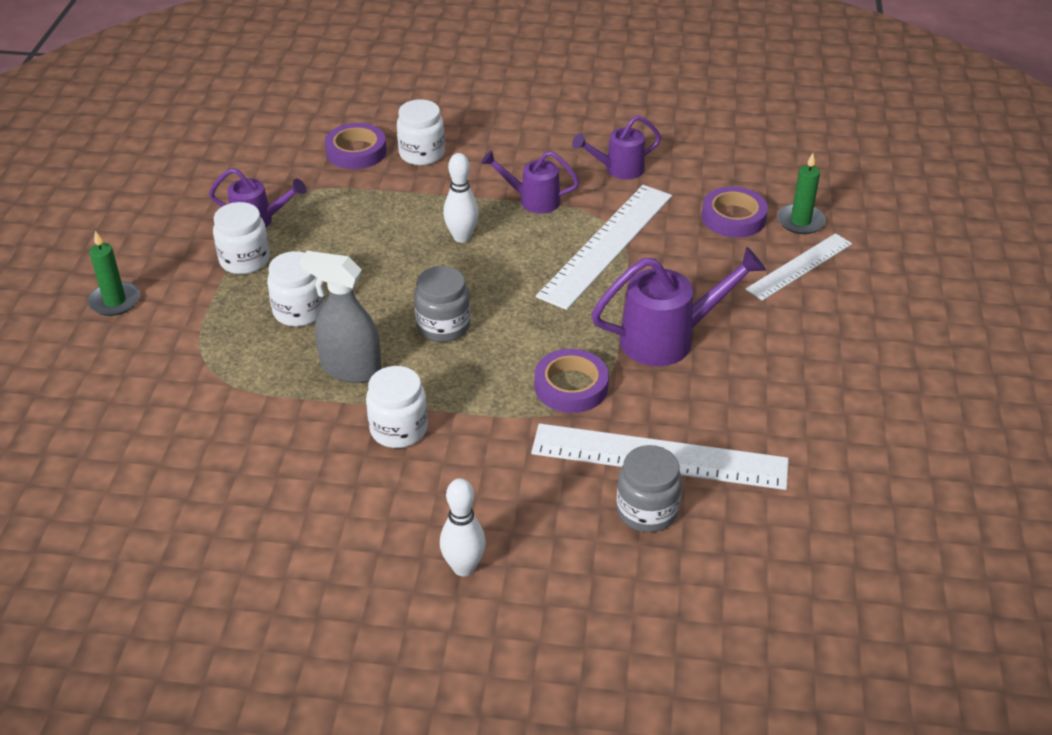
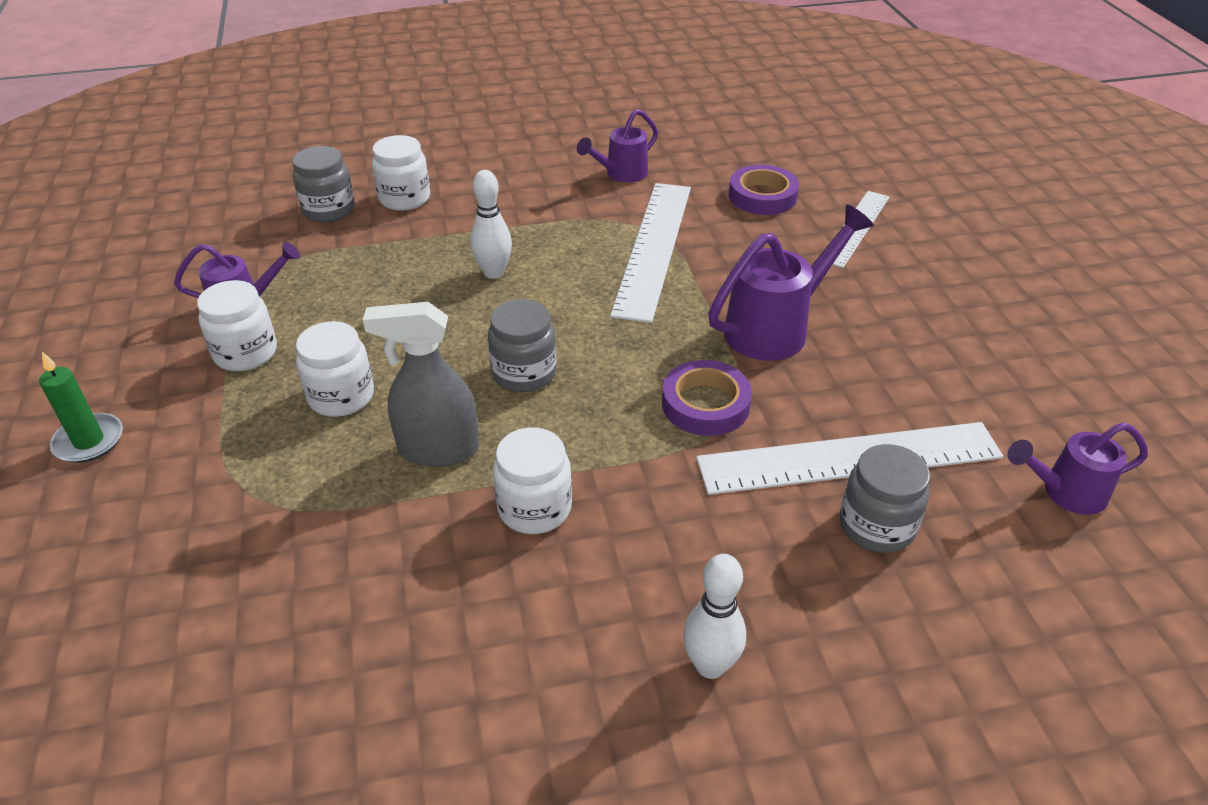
camera: 20 degrees left, 0 degrees up
(356, 151) = (329, 210): purple tape -> grey jar
(532, 200) = (550, 220): purple watering can -> purple watering can (1065, 492)
(800, 221) = (827, 187): green candle -> none

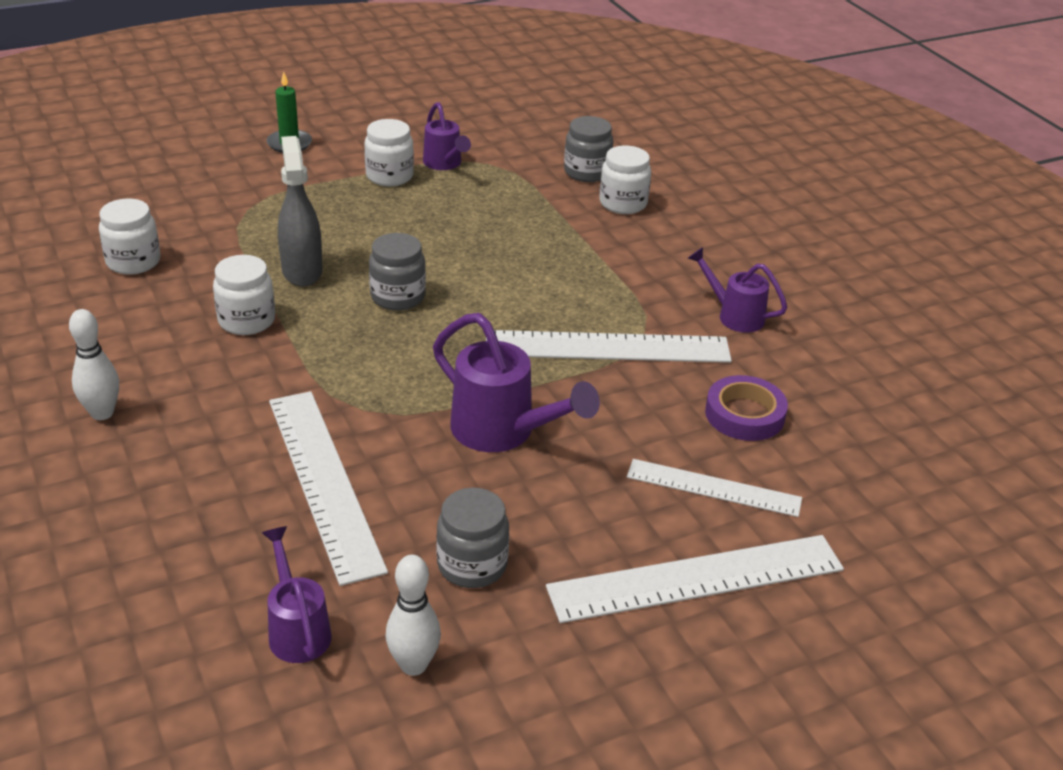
camera: 75 degrees right, 5 degrees down
(341, 396) = (351, 222): white jar -> white jar (133, 262)
(493, 273) = (529, 264): white bowling pin -> white bowling pin (413, 665)
(705, 404) = (379, 394): purple tape -> none
(876, 526) = (242, 497): grey jar -> grey jar (472, 565)
(963, 255) = (696, 579): none -> white ruler

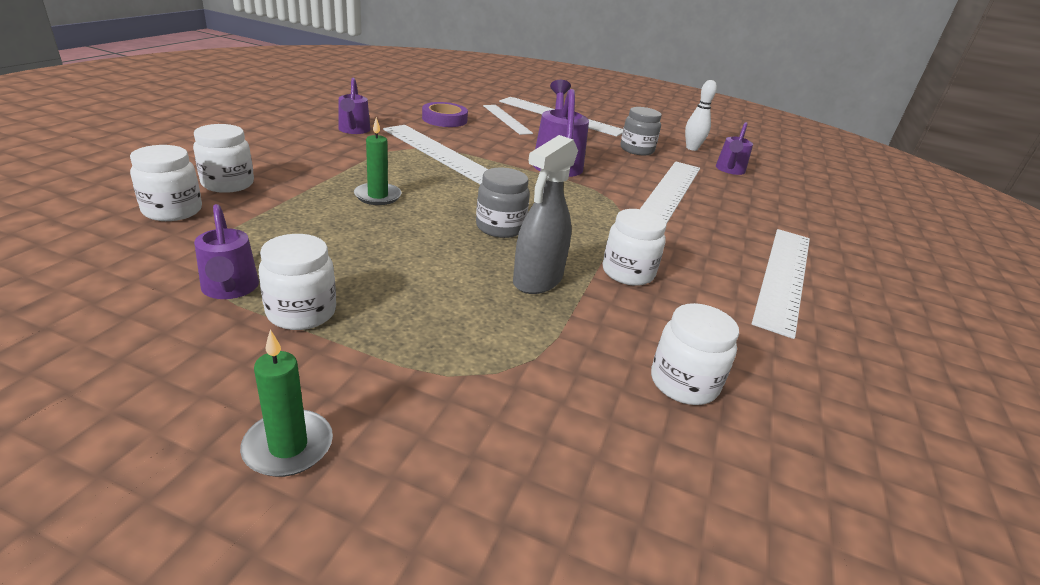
camera: 135 degrees left, 5 degrees down
(102, 413) = (784, 277): white bowling pin -> white ruler
(444, 164) = (230, 290): purple watering can -> purple watering can turned 135 degrees clockwise
(529, 261) = (378, 196): none -> green candle
(587, 172) = (172, 211): grey jar -> white jar

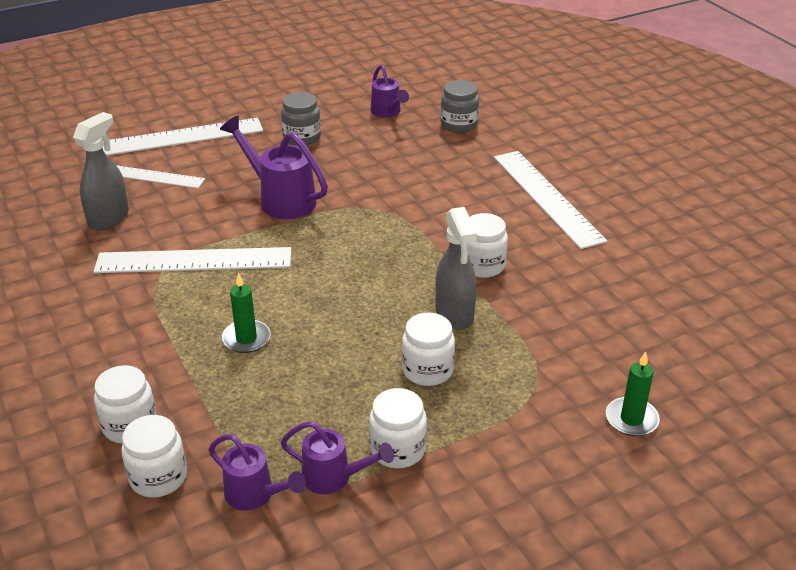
camera: 45 degrees left, 5 degrees up
(288, 446) = (535, 501): green candle -> green candle (631, 419)
(353, 130) = (75, 294): purple watering can -> purple watering can (255, 495)
(444, 119) = (109, 218): purple tape -> grey spray bottle
(500, 227) = (365, 294): grey jar -> grey jar (459, 125)
(670, 191) = (391, 169): white ruler -> none
(683, 383) = (606, 314): white jar -> white jar (427, 370)
(692, 148) = (329, 104): white bowling pin -> none

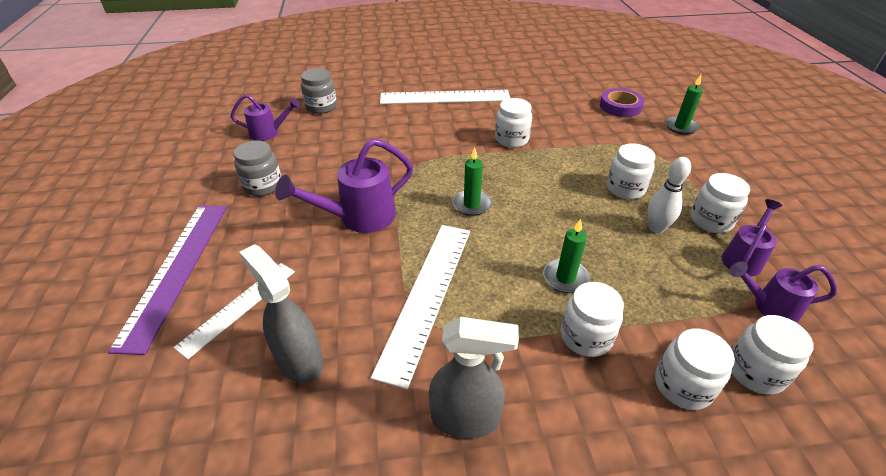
camera: 70 degrees left, 5 degrees up
(172, 360) = (586, 337): none -> white jar
(180, 137) = (176, 270): white ruler -> purple ruler
(255, 495) = (769, 307): purple watering can -> purple watering can turned 135 degrees counterclockwise
(335, 260) = (471, 204): none -> green candle
(358, 401) = (656, 228): none -> white bowling pin
(454, 314) = (564, 163): grey spray bottle -> grey spray bottle (465, 418)
(647, 351) = (620, 106): none -> purple tape

